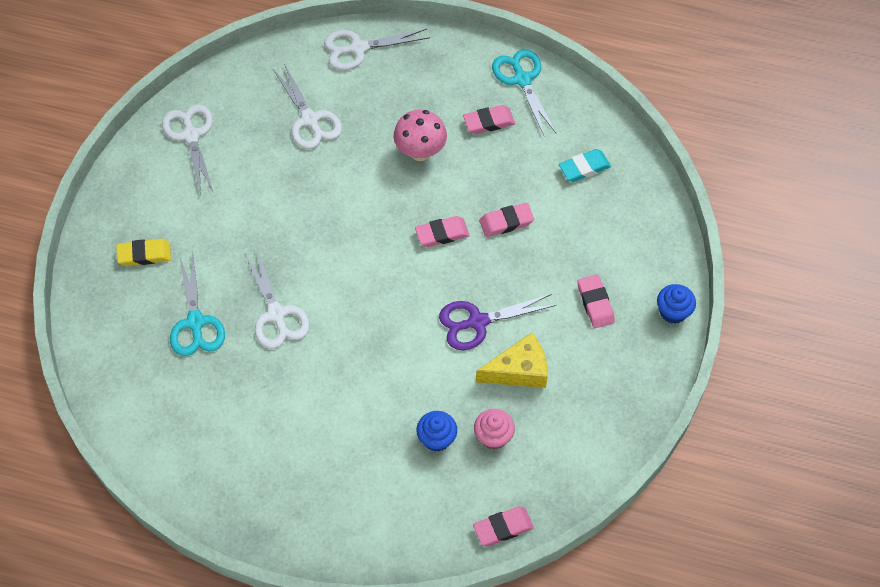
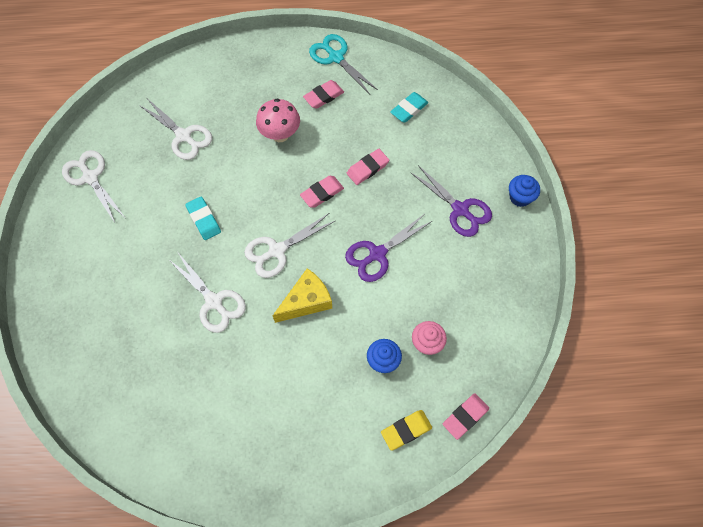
camera: 20 degrees left, 5 degrees up
(144, 254) = (84, 288): yellow eraser -> yellow eraser (406, 430)
(195, 322) = (148, 331): turquoise scissors -> none
(298, 222) = (204, 220): none -> turquoise eraser
(358, 48) = (201, 70): white scissors -> white scissors (277, 251)
(519, 370) = (425, 282): yellow cheese -> yellow cheese (306, 301)
(595, 303) = (460, 210): pink eraser -> purple scissors

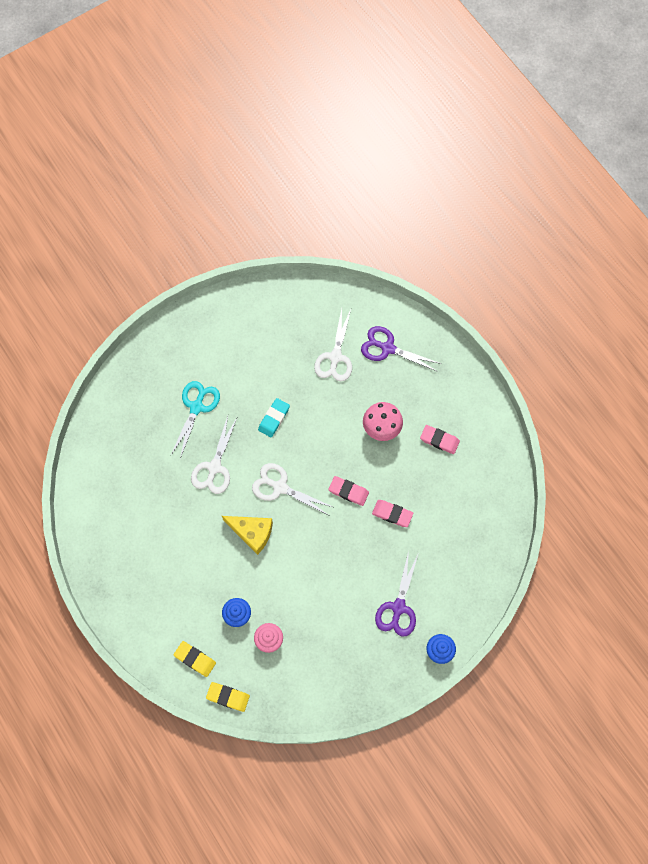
camera: 60 degrees right, 5 degrees up
(90, 177) = (260, 315): white scissors -> none
(336, 57) = (485, 427): turquoise scissors -> turquoise scissors (196, 407)
(377, 254) = (320, 563): purple scissors -> purple scissors (387, 348)
(409, 109) = (470, 516): turquoise eraser -> none
(465, 416) = (228, 697): pink eraser -> yellow eraser

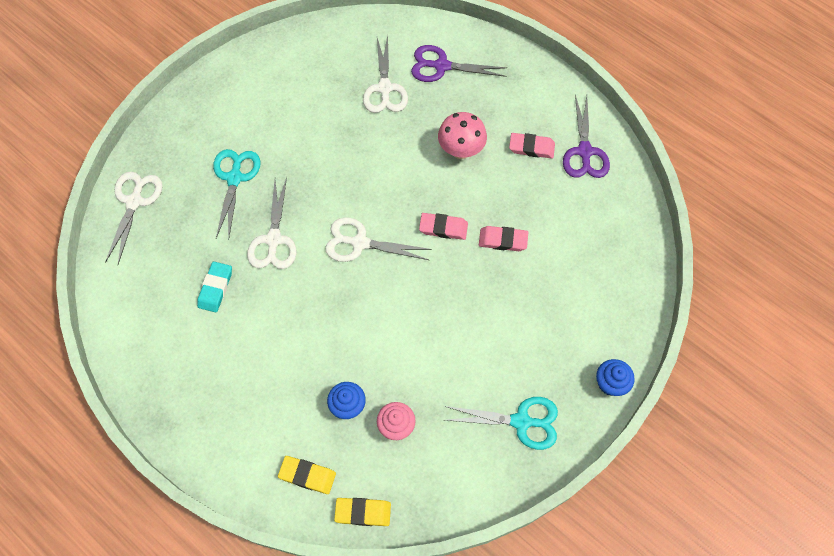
camera: 15 degrees left, 5 degrees down
(115, 408) = (134, 202): none -> white scissors
(252, 533) = (340, 303): yellow cheese -> none
(274, 418) = (331, 169): turquoise eraser -> turquoise eraser (215, 288)
(362, 661) = (521, 421): none -> turquoise scissors
(398, 607) = (544, 345): purple scissors -> purple scissors (584, 152)

